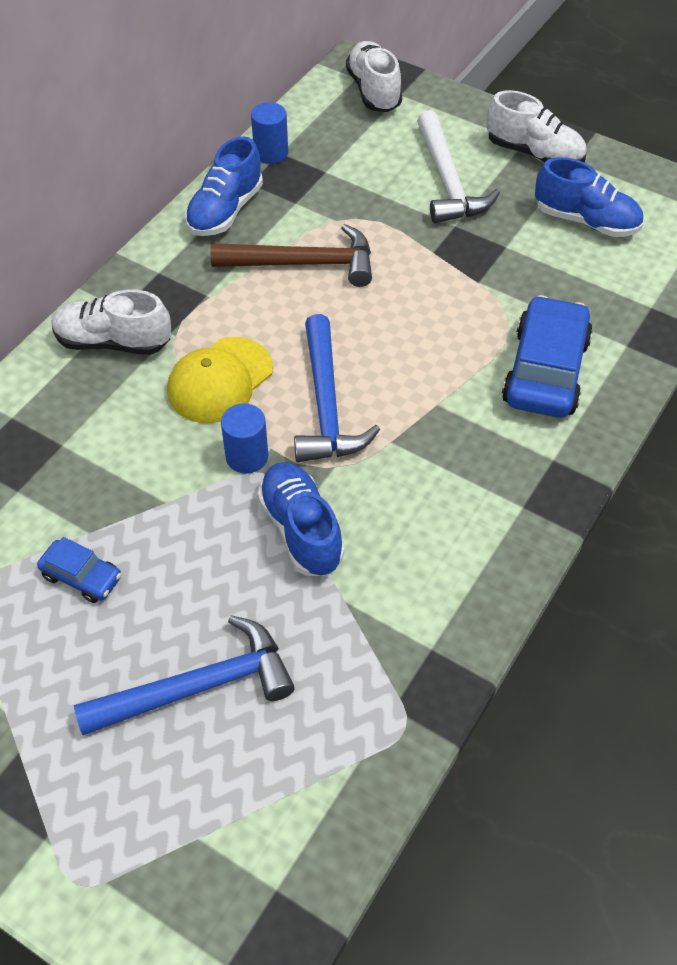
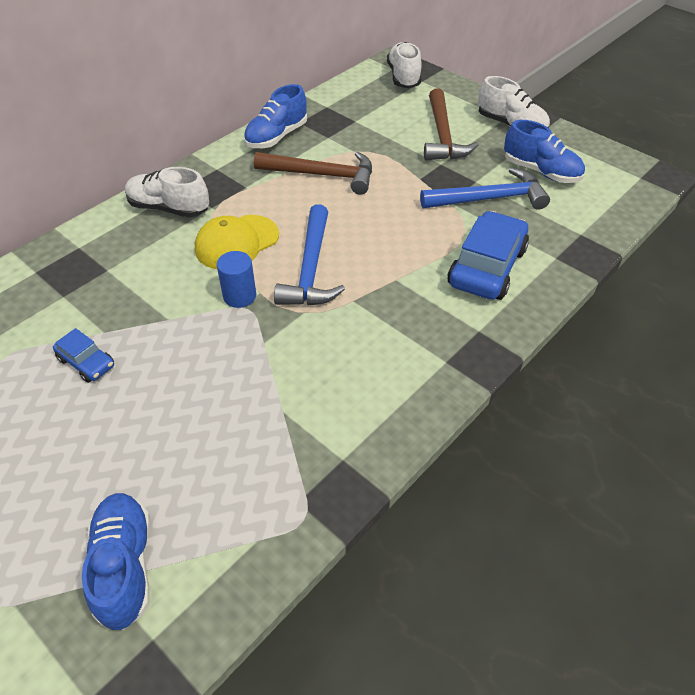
camera: 10 degrees right, 5 degrees down
(198, 686) = (145, 458): blue hammer -> blue hammer (489, 198)
(271, 153) = (320, 106): blue cylinder -> none
(301, 530) = (264, 353): blue shoe -> blue shoe (124, 566)
(448, 181) = (443, 136): white hammer -> brown hammer

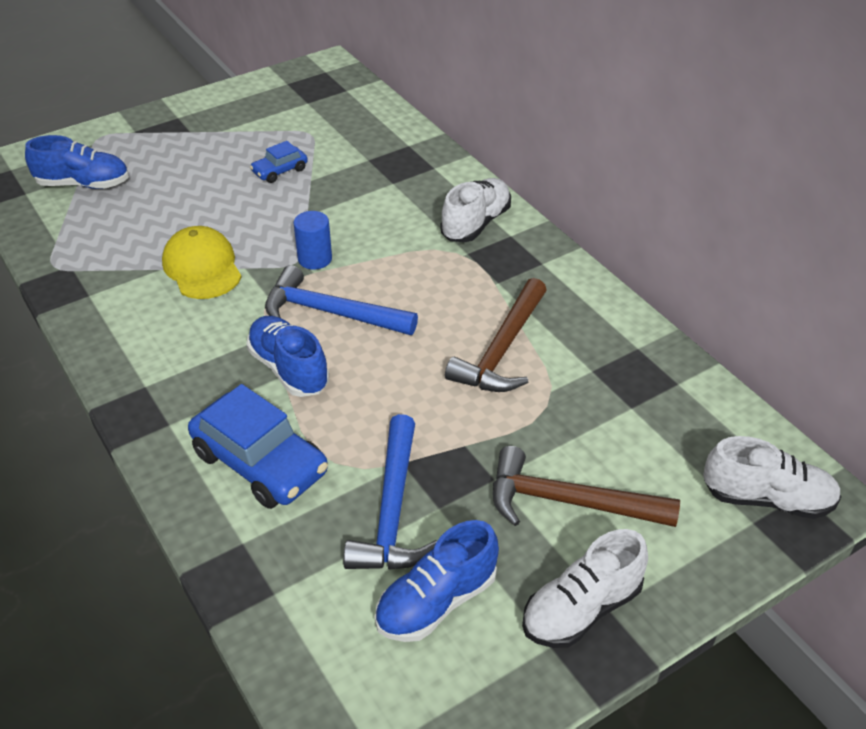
camera: 105 degrees right, 5 degrees down
(236, 242) = (398, 265): yellow cap -> yellow cap (202, 267)
(276, 137) = (603, 321): blue shoe -> blue shoe (289, 369)

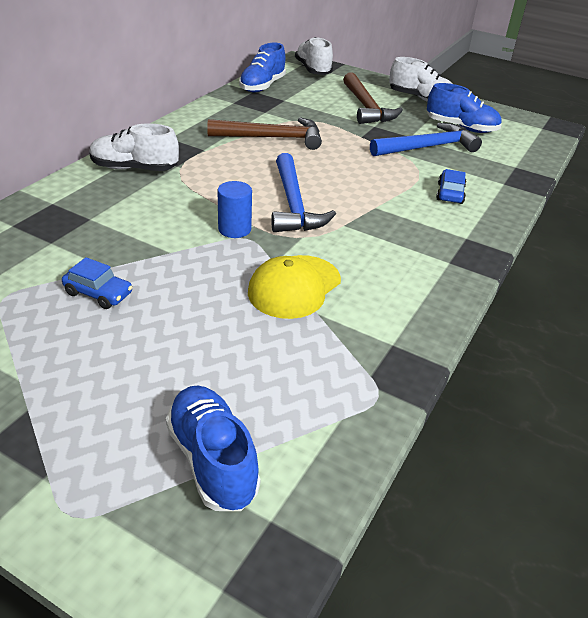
camera: 120 degrees left, 5 degrees down
(260, 463) = (450, 193): blue car -> blue car, size x0.51
(289, 369) = (366, 206): blue shoe -> blue shoe (262, 86)

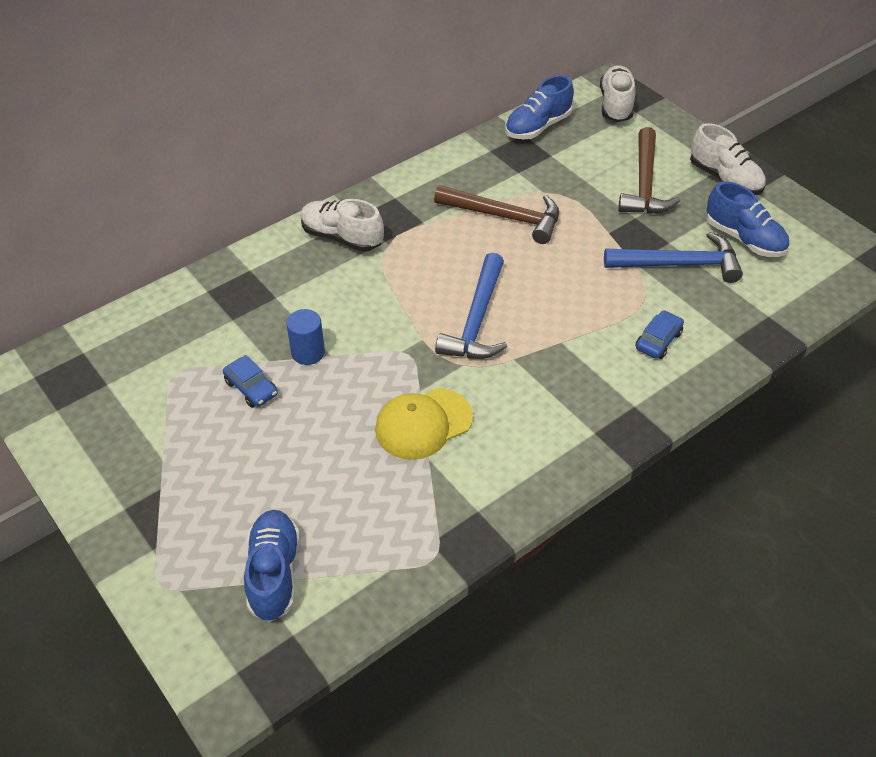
camera: 25 degrees right, 10 degrees up
(234, 229) = (402, 340): blue cylinder -> blue cylinder (308, 353)

